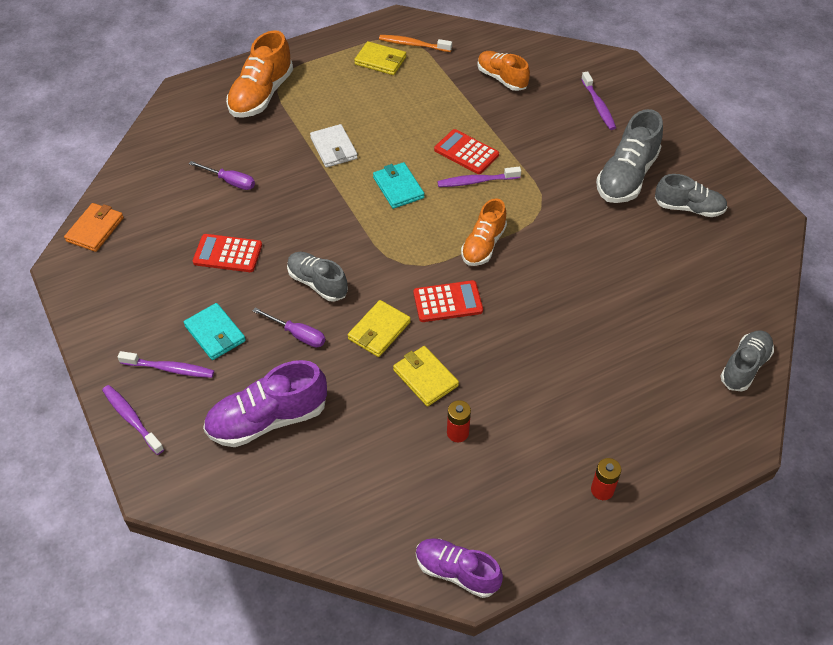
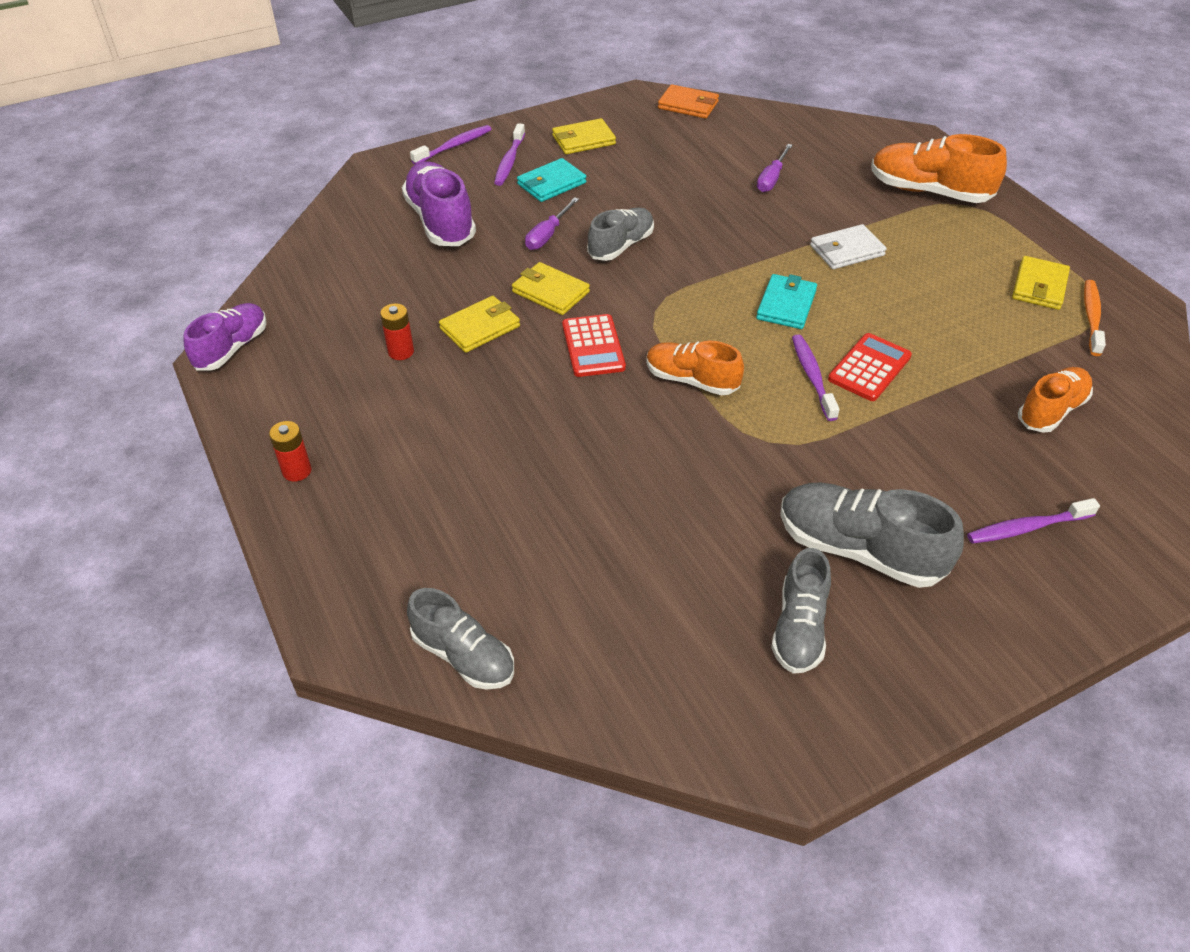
camera: 90 degrees right, 5 degrees down
(142, 310) = (583, 140): none -> yellow wallet
(228, 254) = (661, 184): red calculator -> none
(398, 187) = (786, 305): turquoise wallet -> turquoise wallet turned 45 degrees counterclockwise

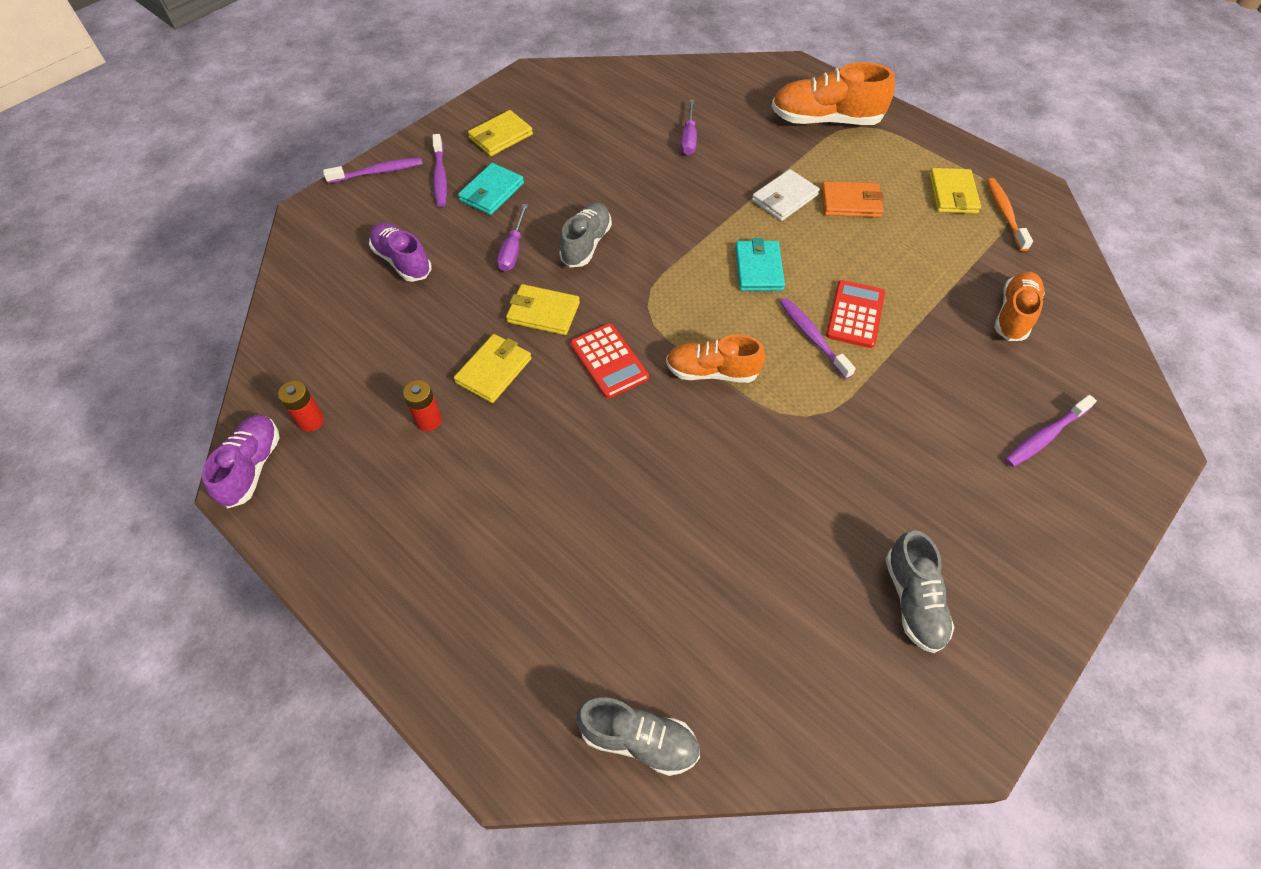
camera: 20 degrees left, 10 degrees up
(297, 471) = (384, 589): red battery -> red battery (311, 421)
(441, 221) = (402, 261): purple shoe -> purple shoe, size x0.66
(454, 146) = (378, 172): purple toothbrush -> purple toothbrush turned 45 degrees clockwise
(688, 105) = (581, 76): orange wallet -> orange wallet (851, 203)
(859, 550) = (926, 503): grey shoe -> none

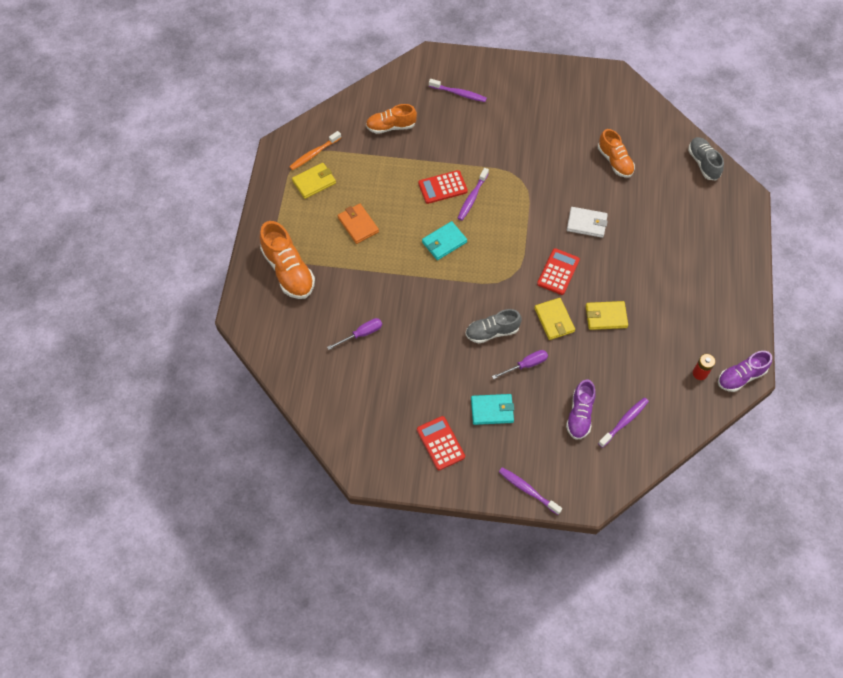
camera: 125 degrees left, 5 degrees up
(428, 420) = (654, 323): red battery -> none
(440, 176) = (502, 450): purple toothbrush -> purple toothbrush (624, 421)
(500, 136) = (440, 443): yellow wallet -> red calculator
(712, 372) = (527, 227): orange shoe -> orange shoe (615, 161)
(784, 198) = (378, 257): white wallet -> white wallet (586, 223)
(913, 600) = (577, 108): grey shoe -> none

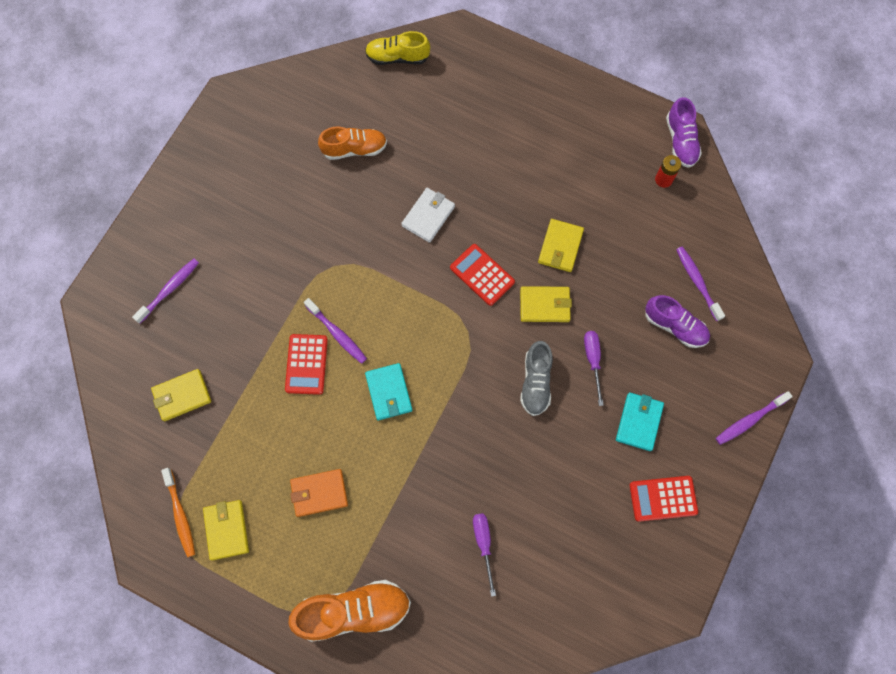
camera: 70 degrees left, 10 degrees up
(391, 126) = (182, 396): orange shoe -> yellow wallet
(703, 163) = (397, 57): grey shoe -> yellow shoe

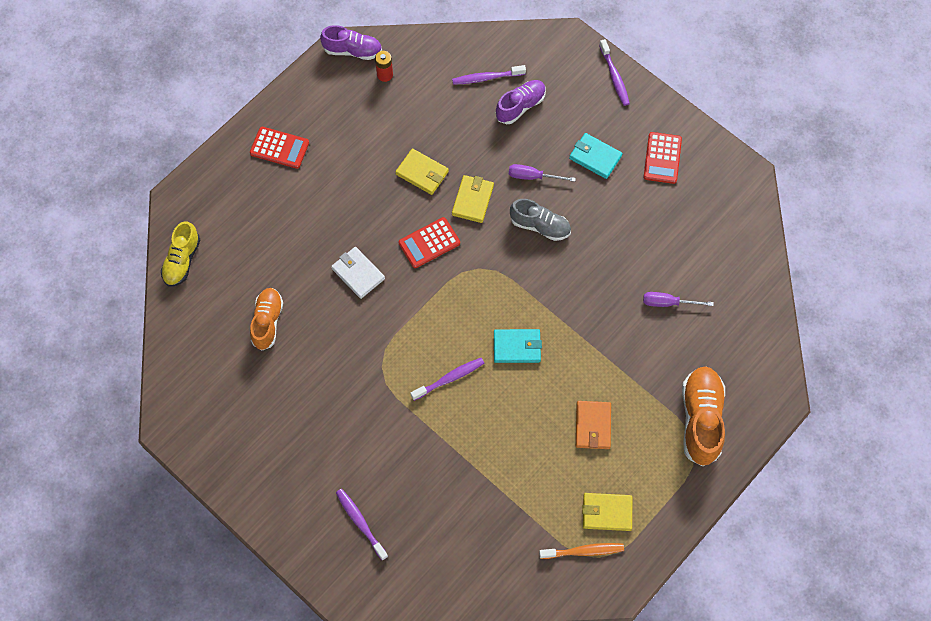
camera: 75 degrees left, 5 degrees down
(182, 396) = (471, 530): yellow wallet -> none
(306, 364) = (471, 411): red calculator -> red calculator (279, 148)

